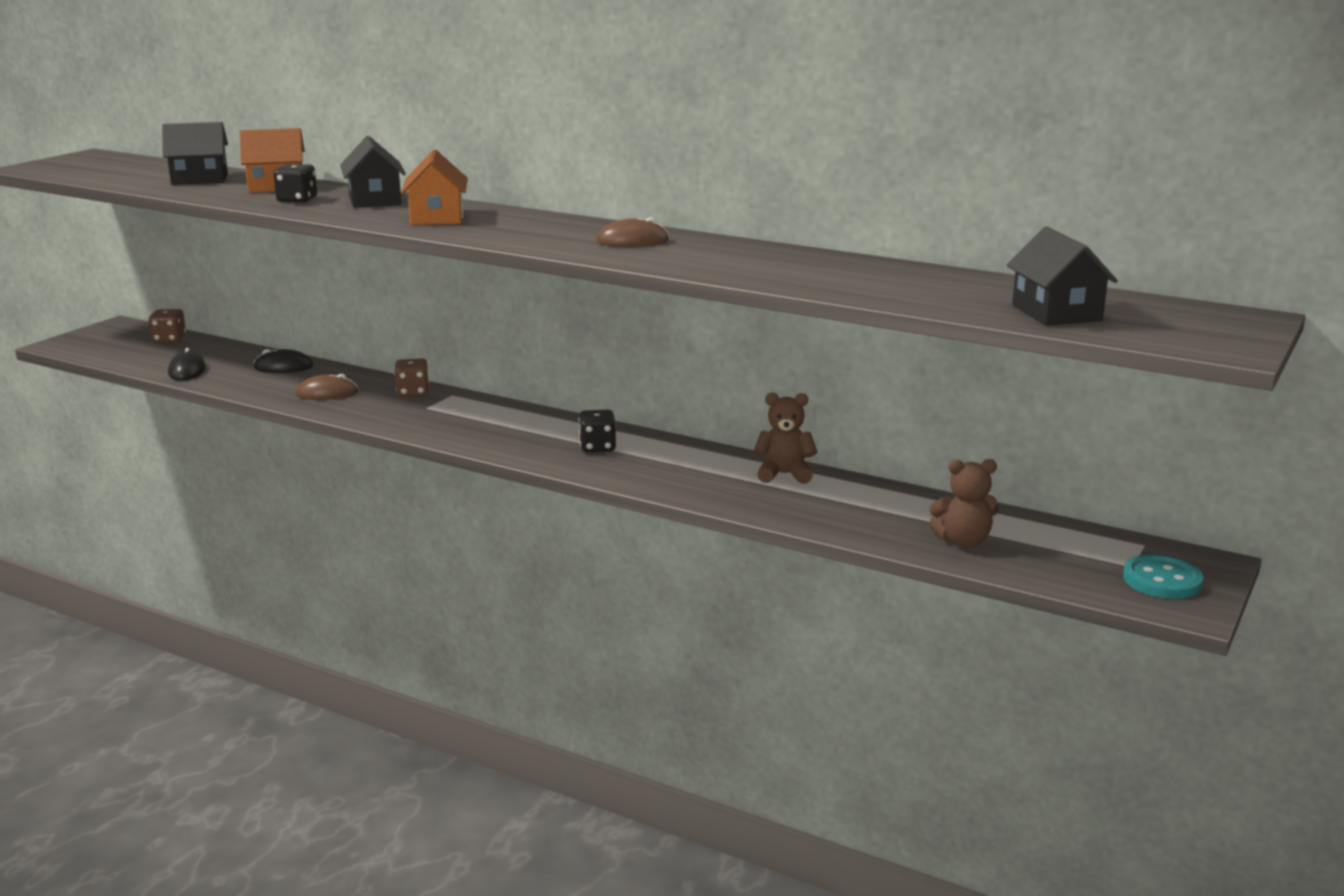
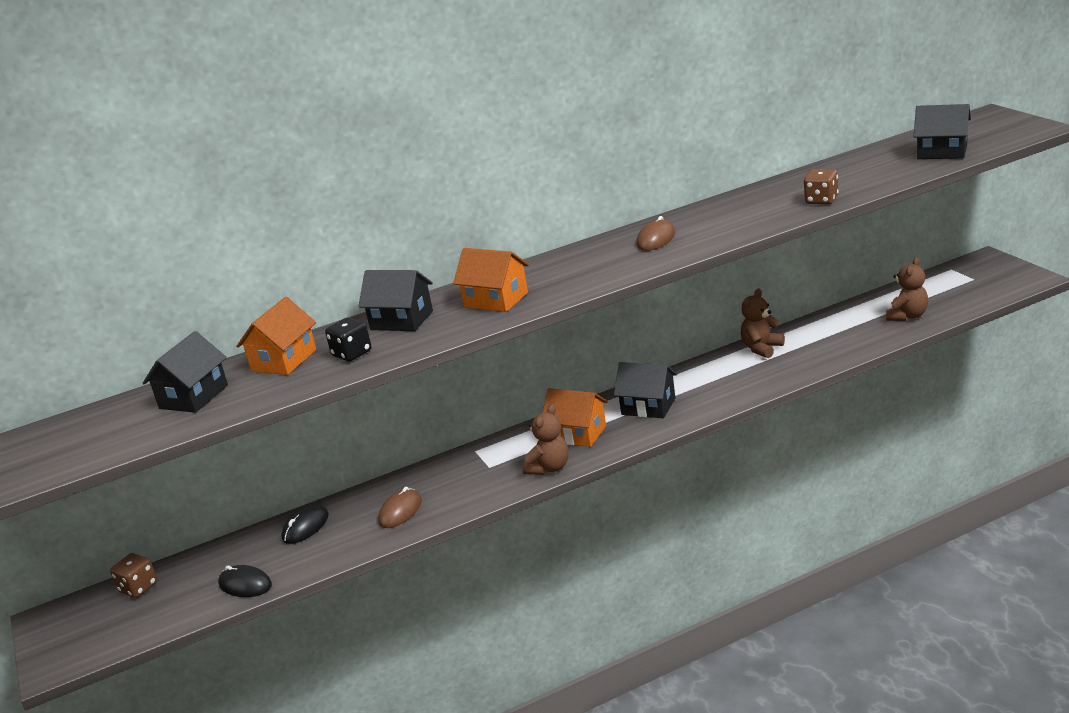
camera: 50 degrees left, 5 degrees up
(412, 392) = (449, 468): brown dice -> brown dice (821, 200)
(440, 432) = (549, 468): none -> brown teddy bear
(515, 429) = (577, 434): none -> orange house
(597, 447) = (648, 406): black dice -> black house
(1162, 580) = (996, 276): turquoise button -> none

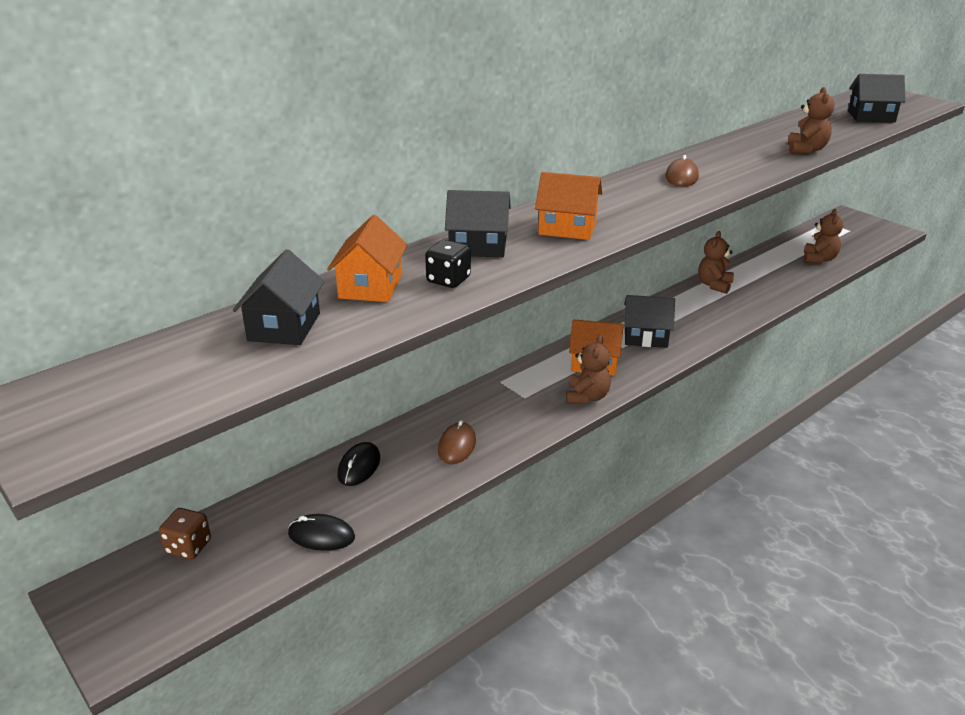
camera: 20 degrees left, 5 degrees up
(821, 200) = (806, 150): brown dice -> brown teddy bear

